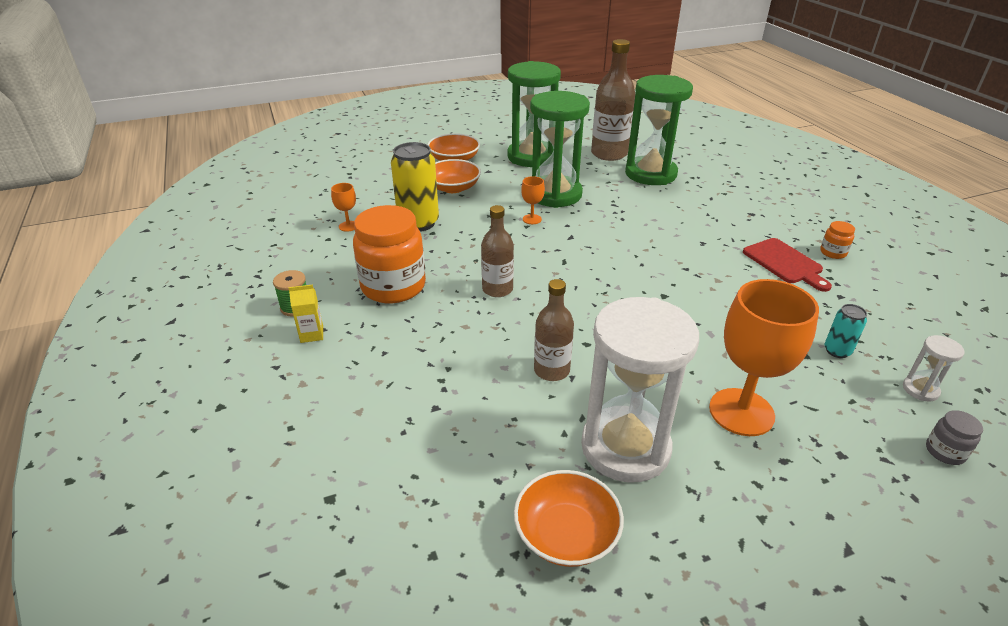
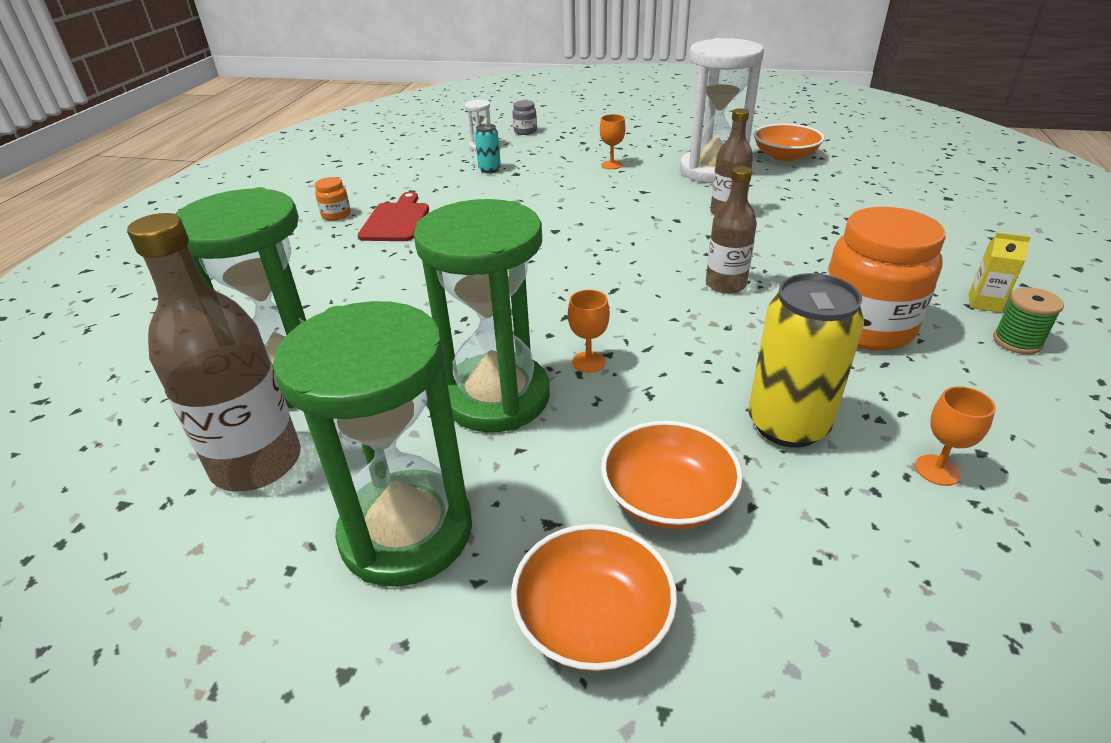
camera: 145 degrees left, 0 degrees up
(741, 412) = (611, 165): orange goblet -> orange goblet, size x0.44

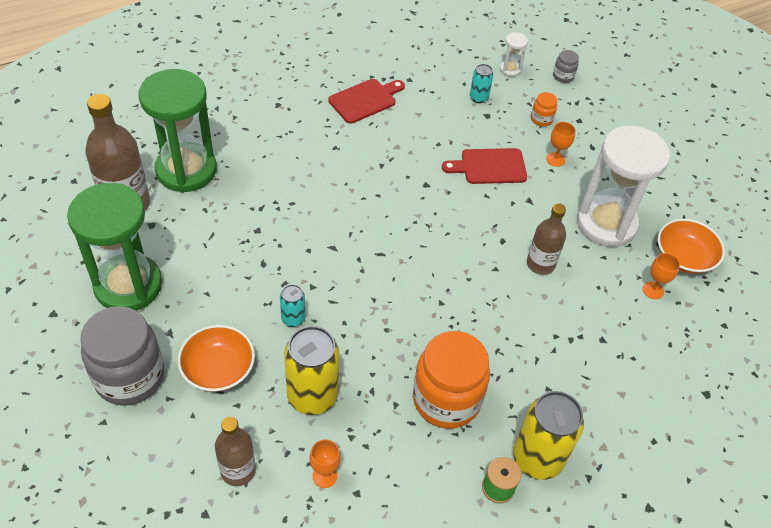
camera: 45 degrees right, 15 degrees up
(336, 215) = (345, 68): orange jar -> orange jar (541, 119)
(496, 397) = (237, 260): green hourglass -> none
(578, 193) = (489, 166): none -> red cutting board
(588, 362) = (297, 282): orange goblet -> orange goblet (653, 290)
(593, 619) = (129, 377): orange bowl -> grey jar
(644, 389) = (293, 319): none -> turquoise can
(725, 284) = (436, 307): brown bottle -> brown bottle (238, 470)
(984, 303) = (537, 458): yellow carton -> yellow can

